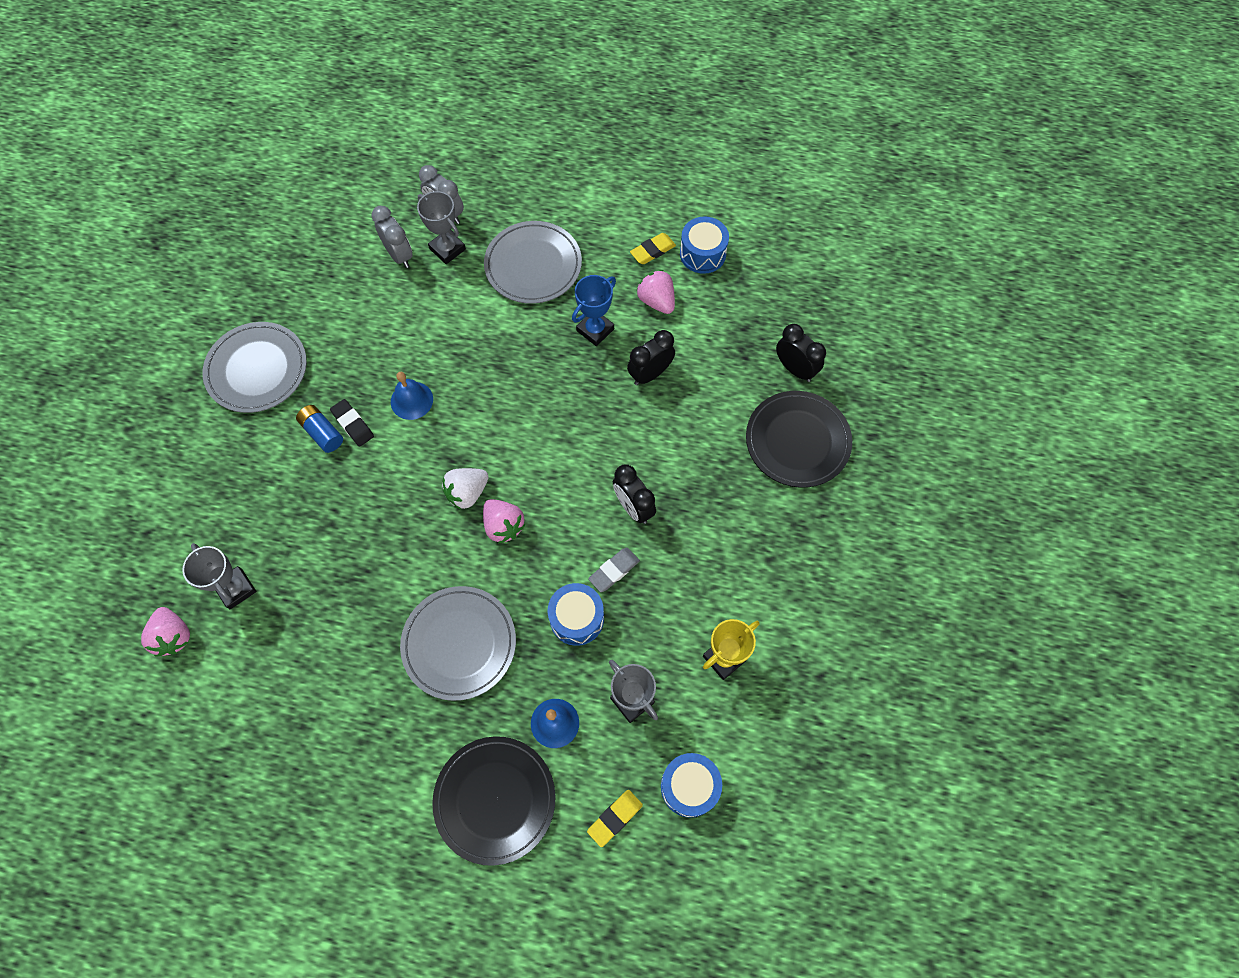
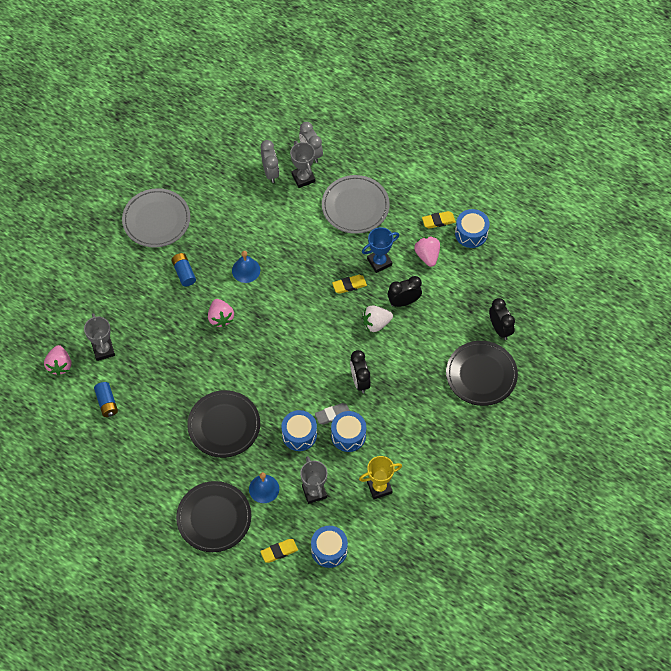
camera: 20 degrees right, 5 degrees down
(266, 671) = (106, 403): none -> blue battery
(353, 424) = (204, 273): black eraser -> none
(459, 644) = (224, 425): grey plate -> black plate
(467, 493) = (260, 338): white strawberry -> white strawberry (376, 323)
(503, 525) = (275, 366): pink strawberry -> pink strawberry (220, 318)
(566, 375) = (349, 285): none -> yellow eraser
(648, 594) = (348, 435): none -> blue drum

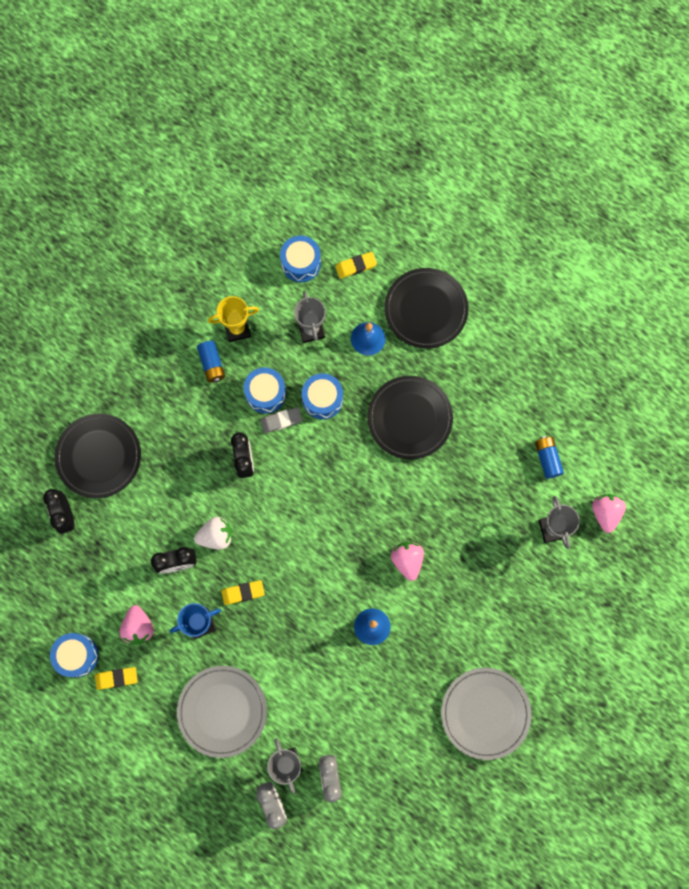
camera: 175 degrees left, 15 degrees up
(184, 273) = (451, 629): blue battery -> blue battery (212, 364)

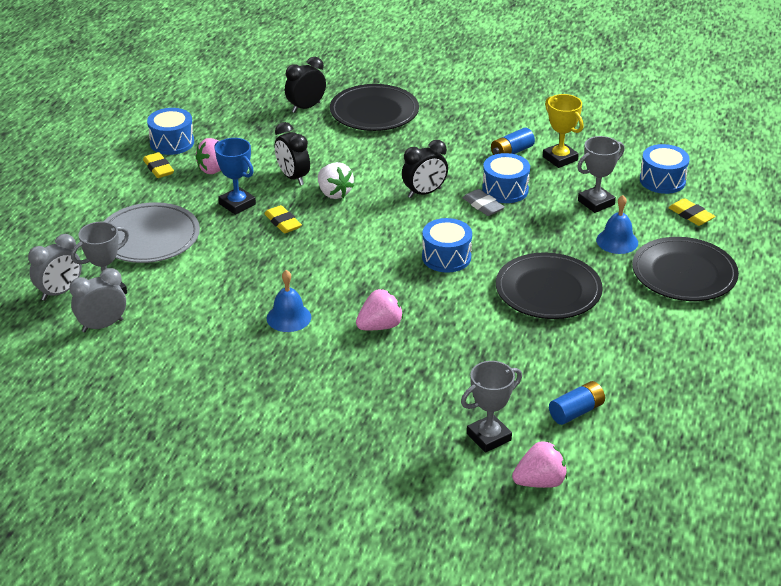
camera: 70 degrees right, 40 degrees down
(322, 399) = (525, 226): blue drum -> blue drum (446, 257)
(485, 713) = (222, 431): grey plate -> none

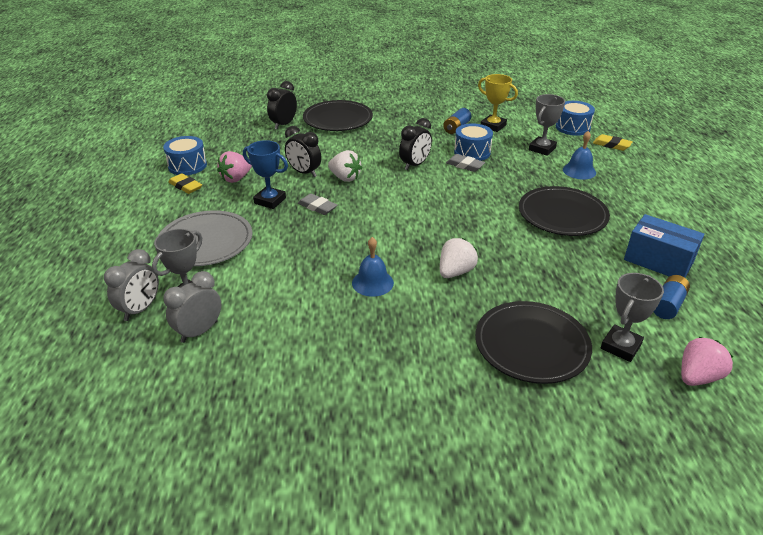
camera: 20 degrees left, 0 degrees up
(282, 222) = (317, 207): yellow eraser -> grey eraser
(380, 326) = (455, 272): pink strawberry -> white strawberry
(446, 257) = (467, 206): blue drum -> none
(610, 366) = (658, 261): none -> blue box
(684, 274) = (644, 183): black plate -> black plate (531, 345)

